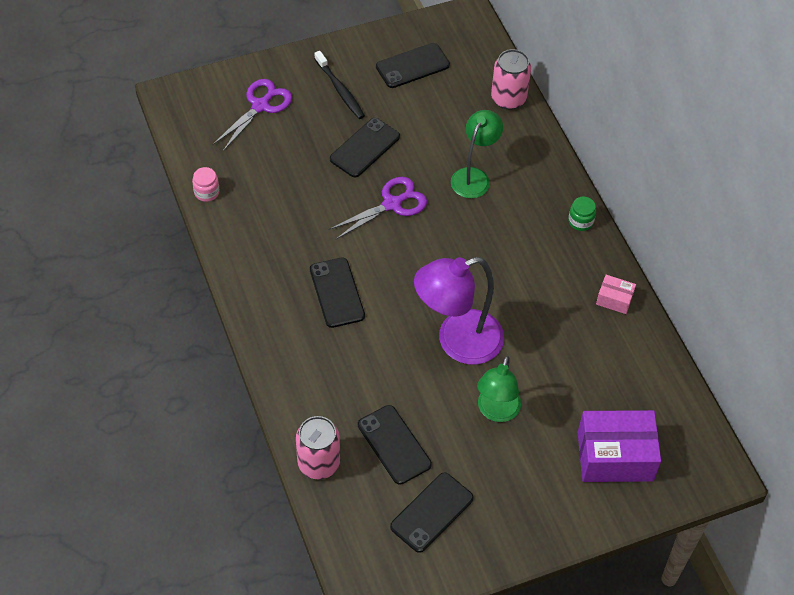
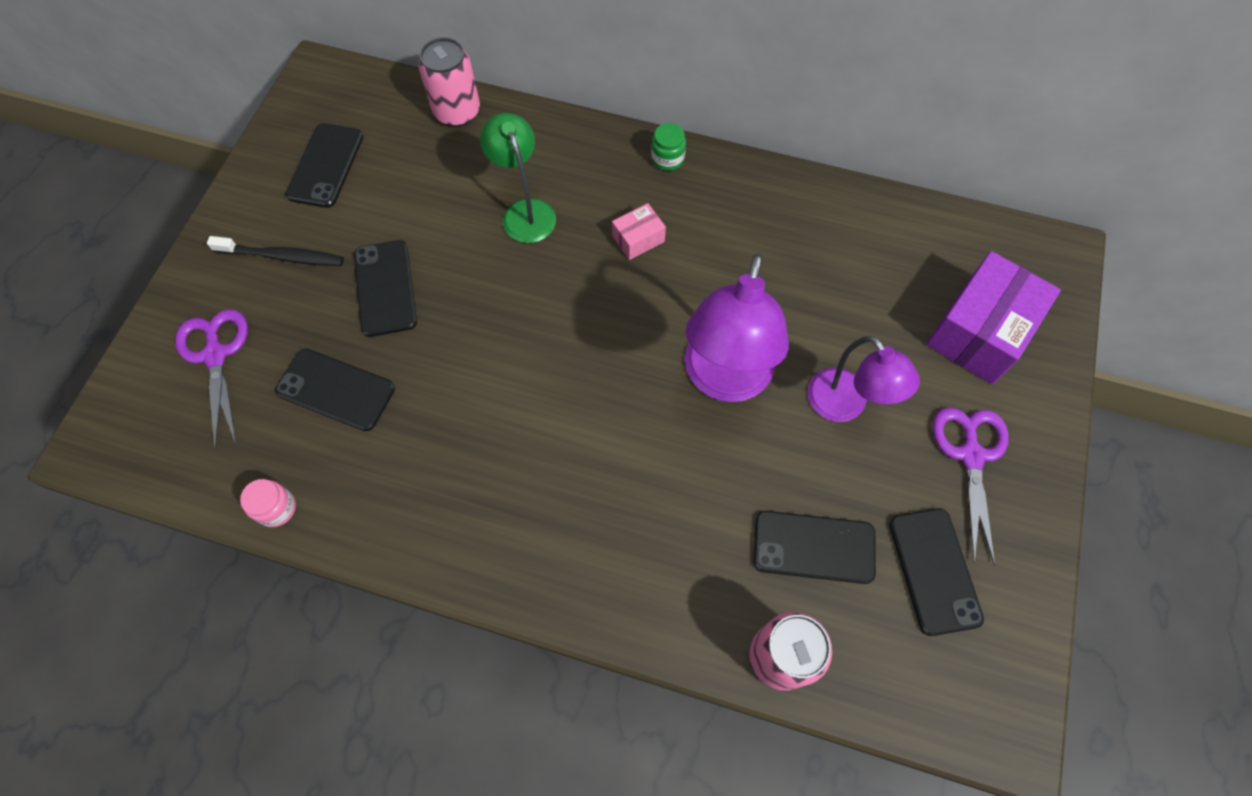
camera: 50 degrees left, 10 degrees up
(337, 293) = (555, 460): black phone -> black phone (336, 390)
(392, 204) = (486, 315): purple scissors -> purple scissors (971, 455)
(496, 412) = (845, 406): green lamp -> purple lamp
(614, 299) = (787, 197): pink box -> pink box (638, 239)

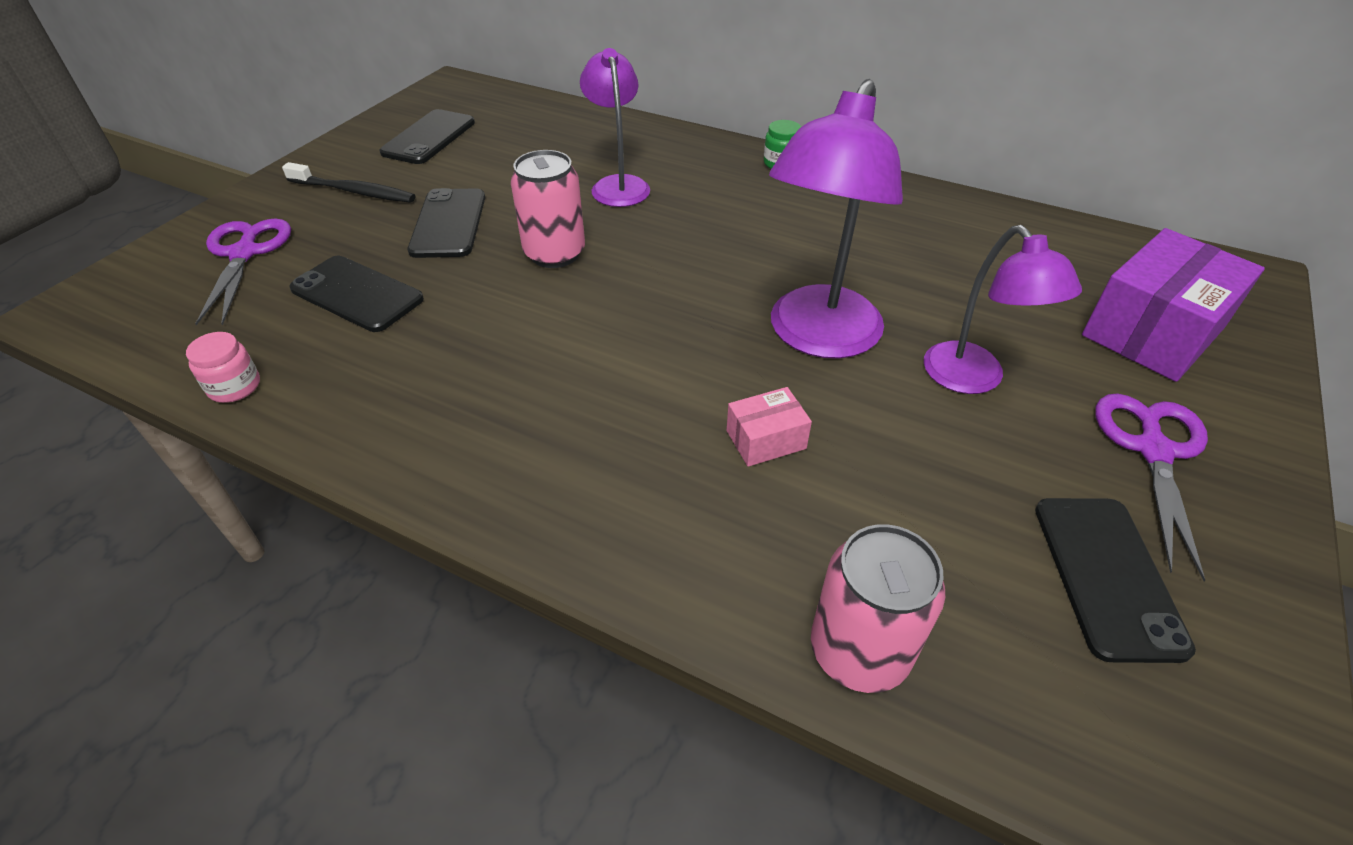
camera: 10 degrees right, 20 degrees down
(457, 112) = (573, 116): pink can -> pink can (554, 253)
(525, 211) = (618, 185): green lamp -> purple lamp
(638, 239) = (736, 215): pink box -> pink box (766, 439)
(813, 547) = (922, 521): black phone -> none

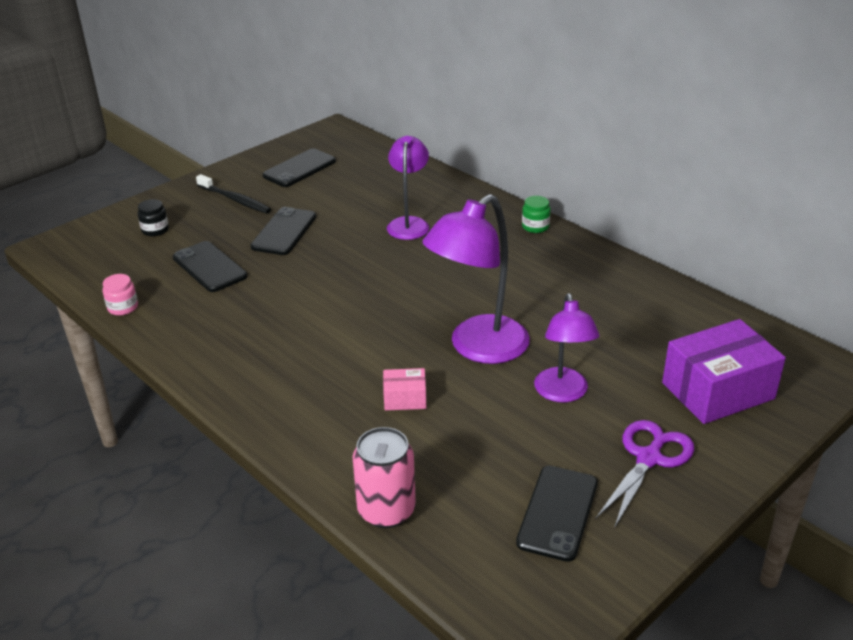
camera: 20 degrees right, 10 degrees down
(244, 253) = (155, 230): purple scissors -> black jar
(554, 253) = (341, 263): pink can -> none

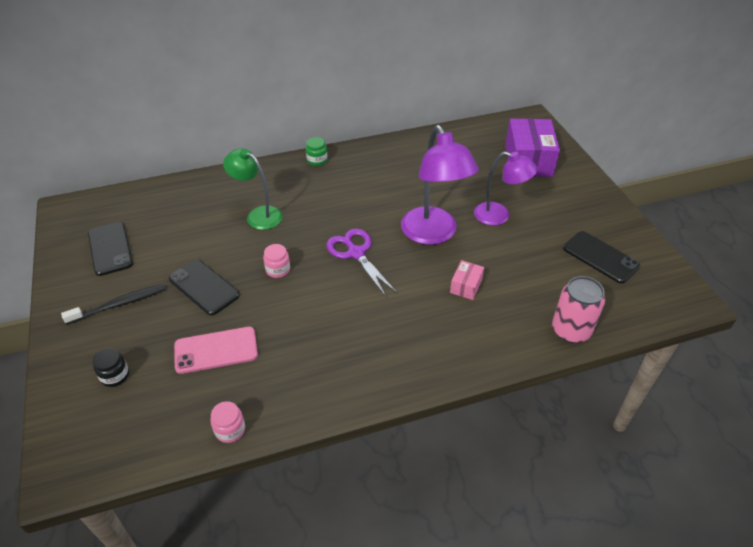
camera: 65 degrees left, 10 degrees up
(209, 267) = (216, 350): black phone -> pink phone
(337, 263) = (278, 270): none -> pink jar
(409, 223) = (258, 215): purple lamp -> green lamp
(649, 458) = (571, 206): purple scissors -> purple scissors (356, 253)

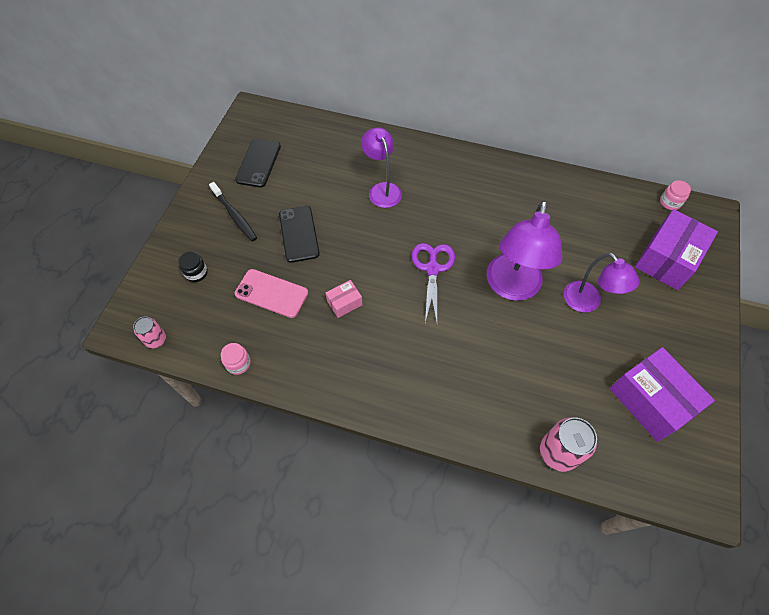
camera: 35 degrees right, 15 degrees up
(115, 462) = (156, 340): none -> pink can
(119, 304) = (234, 215): black toothbrush -> black toothbrush turned 45 degrees clockwise
(258, 215) = (382, 189): green lamp -> purple lamp
(278, 270) = (361, 249): pink jar -> pink jar (670, 202)
(317, 160) = (467, 159): green jar -> none
(466, 286) = (500, 354): pink box -> pink box (344, 303)
(600, 257) = (650, 400): black phone -> purple box

